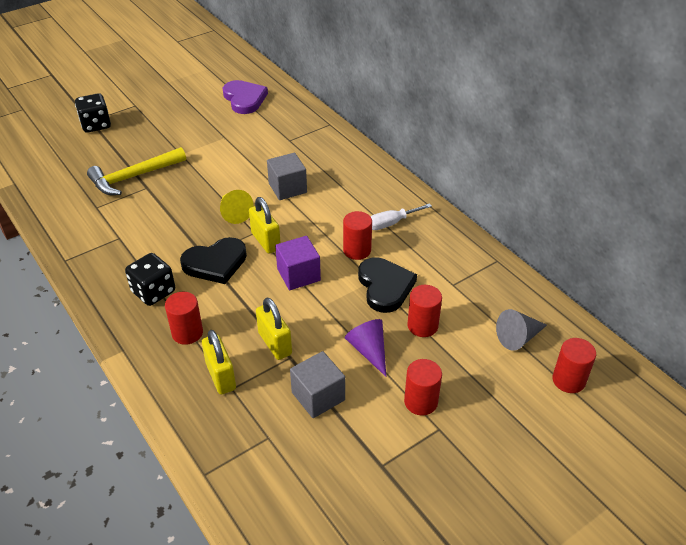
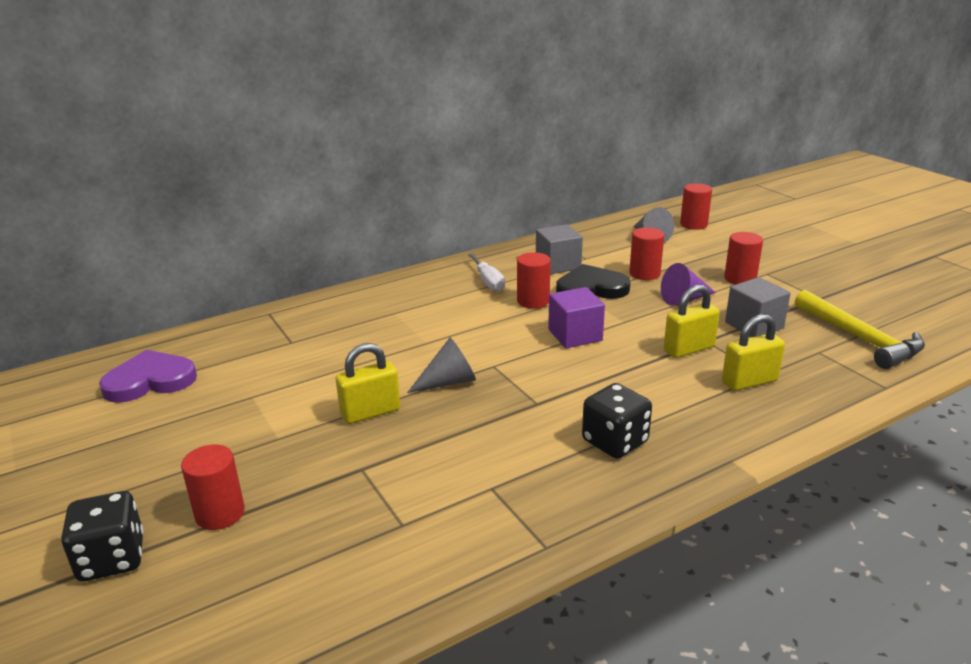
camera: 85 degrees left, 15 degrees down
(133, 177) = (326, 486): yellow hammer -> yellow hammer (860, 339)
(187, 333) = (687, 408): red cylinder -> red cylinder (220, 513)
(215, 263) = (554, 393): black heart -> none
(234, 213) = (448, 382): yellow cone -> grey cone
(265, 241) = (512, 357): yellow padlock -> yellow padlock (370, 412)
(287, 188) = (404, 342): grey cube -> grey cube (558, 265)

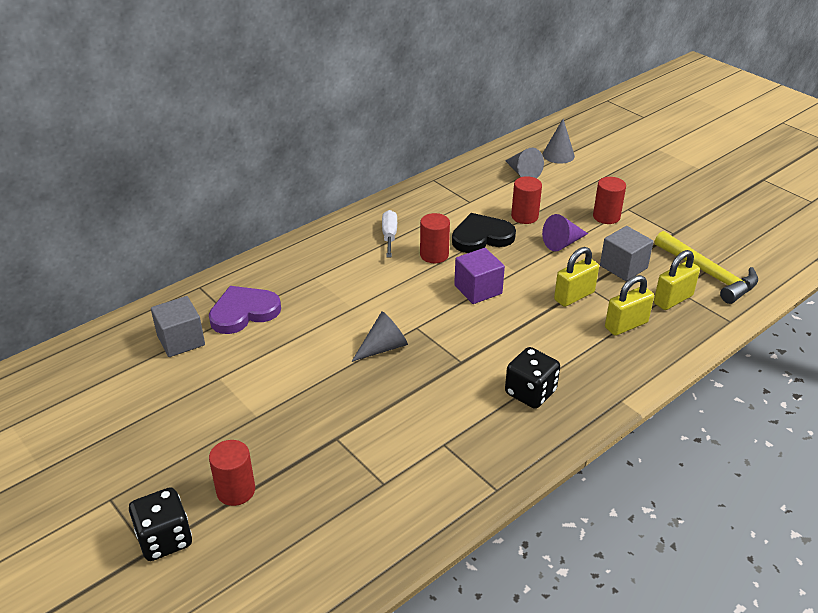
camera: 10 degrees left, 10 degrees up
(150, 381) = (120, 370): purple heart -> purple heart (244, 312)
(370, 412) = (326, 384): yellow padlock -> yellow padlock (673, 300)
(488, 282) = (389, 236): white screwdriver -> white screwdriver turned 150 degrees counterclockwise
(558, 265) = (447, 211): grey cube -> grey cube (181, 340)
(693, 224) = (558, 155): red cylinder -> grey cone

